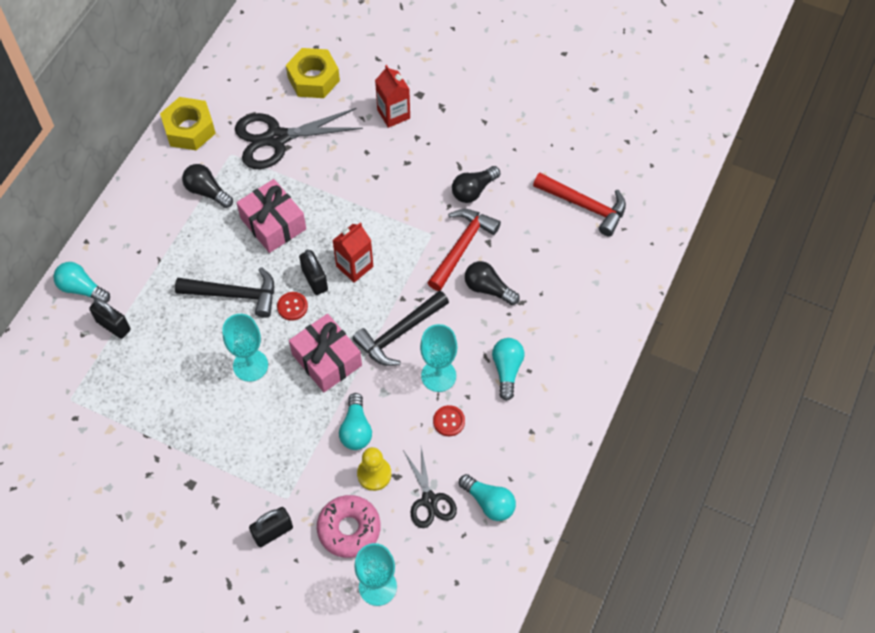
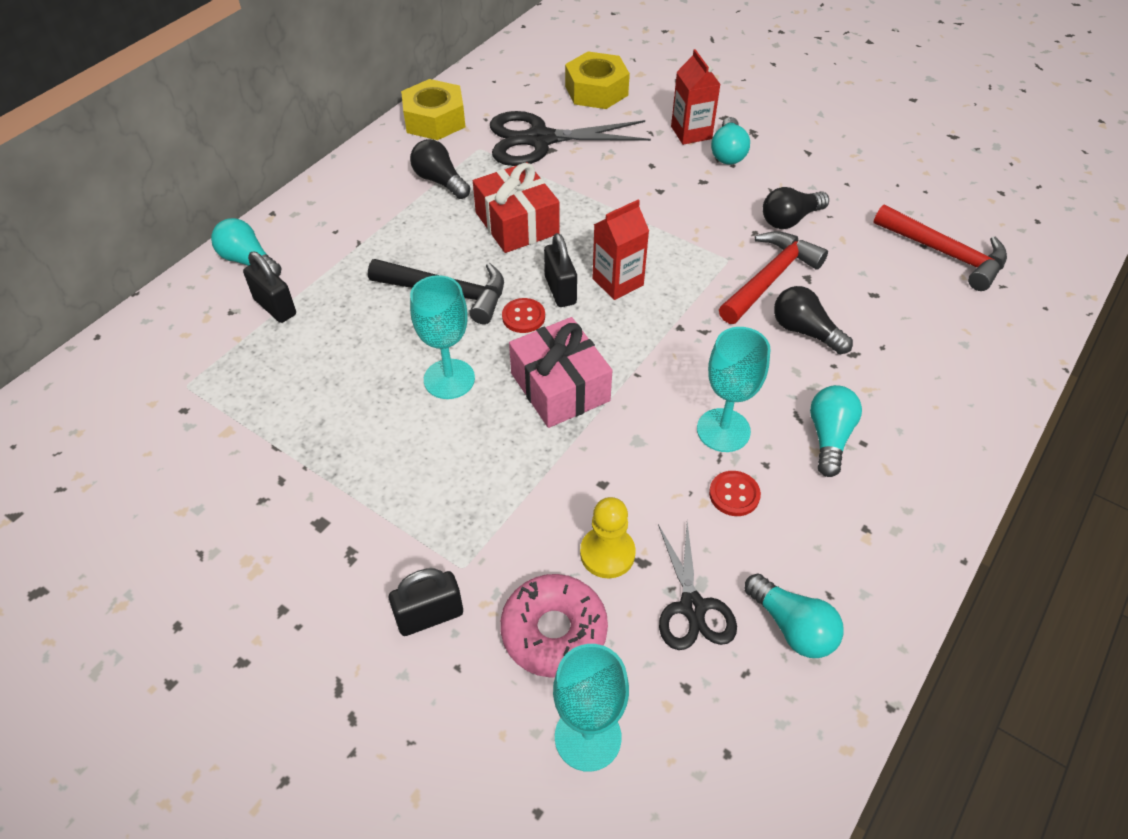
camera: 10 degrees right, 10 degrees down
(273, 224) = (517, 223): pink gift -> red gift
(356, 429) = (588, 485): turquoise light bulb -> turquoise light bulb (728, 153)
(399, 333) = (670, 368): black hammer -> none

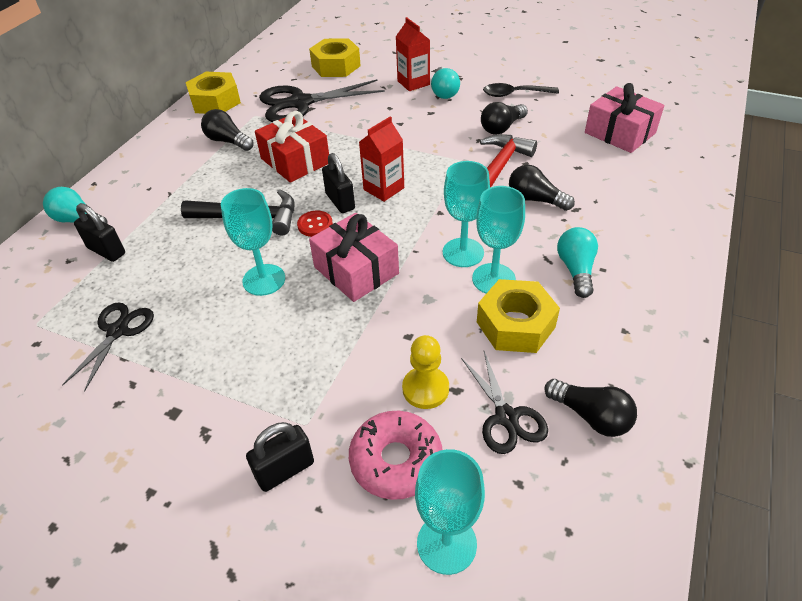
camera: 10 degrees left, 5 degrees down
(274, 412) = (118, 331): none -> black scissors
(695, 388) = (463, 252): none -> turquoise goblet
(734, 494) = (515, 324): red button -> yellow nut
(792, 627) = (591, 416): turquoise light bulb -> black light bulb
(820, 171) = (514, 94): none -> black spoon
(945, 254) = (620, 133): red hammer -> pink gift

